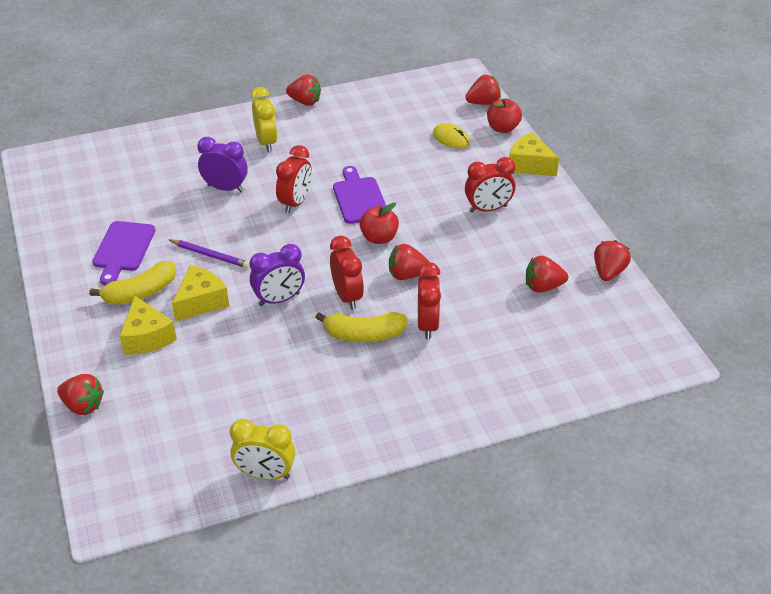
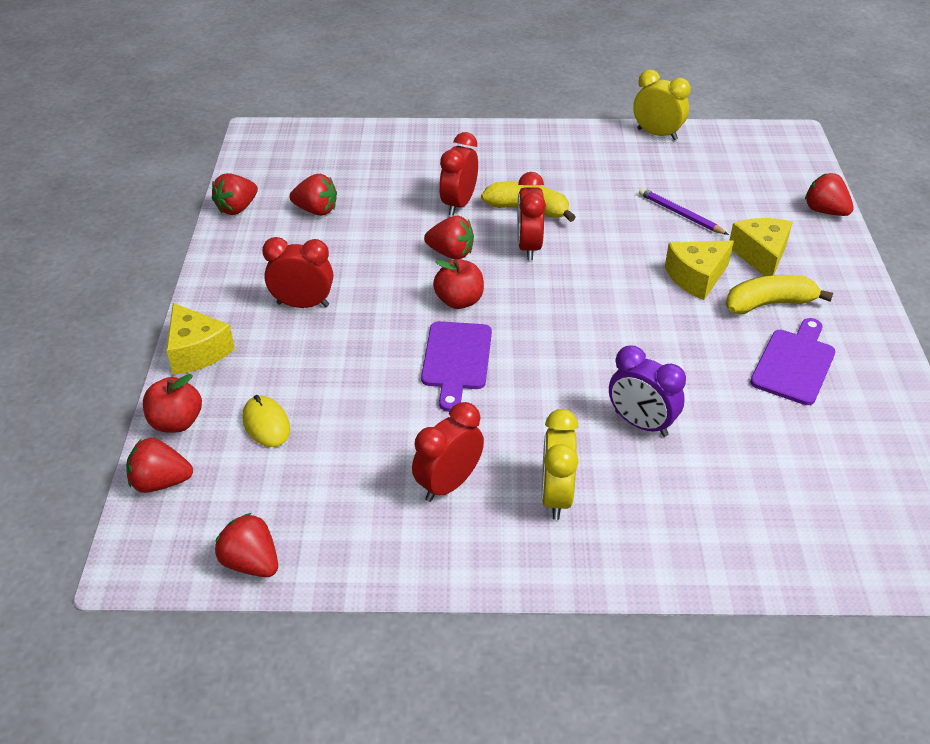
camera: 160 degrees left, 0 degrees up
(210, 255) = (677, 329): purple pencil -> purple pencil (680, 214)
(279, 299) = (605, 260): purple clock -> none
(295, 202) = (546, 375): red clock -> red clock (448, 484)
(305, 102) = (457, 575): red strawberry -> red strawberry (251, 563)

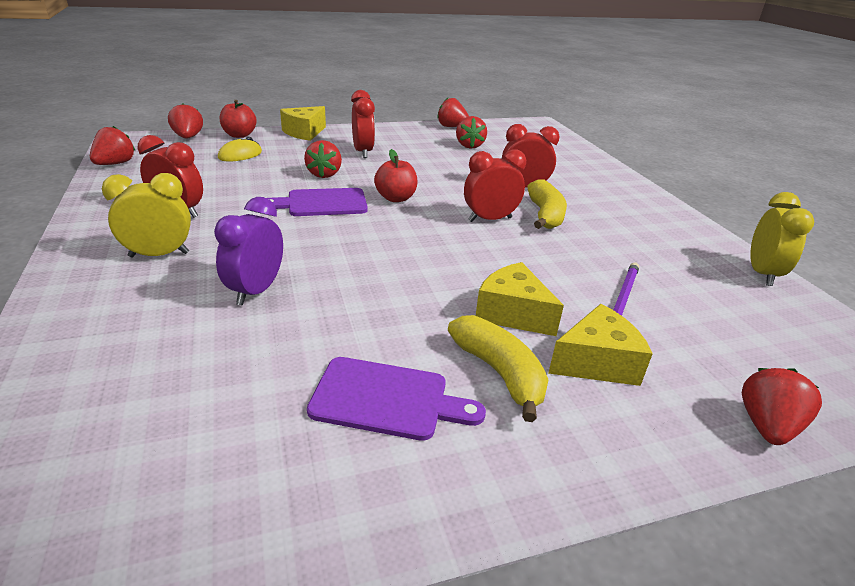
camera: 70 degrees right, 10 degrees down
(451, 253) = (455, 190): red strawberry -> red strawberry (324, 174)

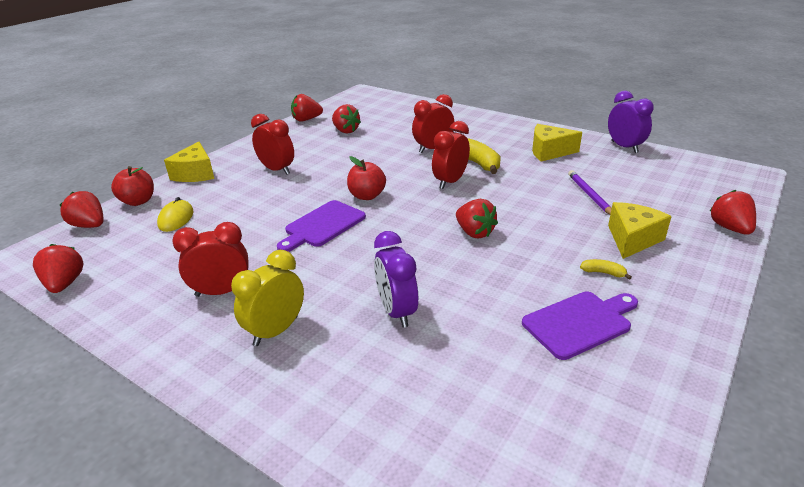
camera: 35 degrees left, 0 degrees up
(324, 174) = (281, 202): red strawberry -> red strawberry (474, 232)
(499, 372) = (603, 273): yellow banana -> yellow banana, size x0.47
(512, 313) = (557, 236): yellow cheese -> yellow cheese (549, 152)
(762, 274) = (624, 147): yellow clock -> purple clock

